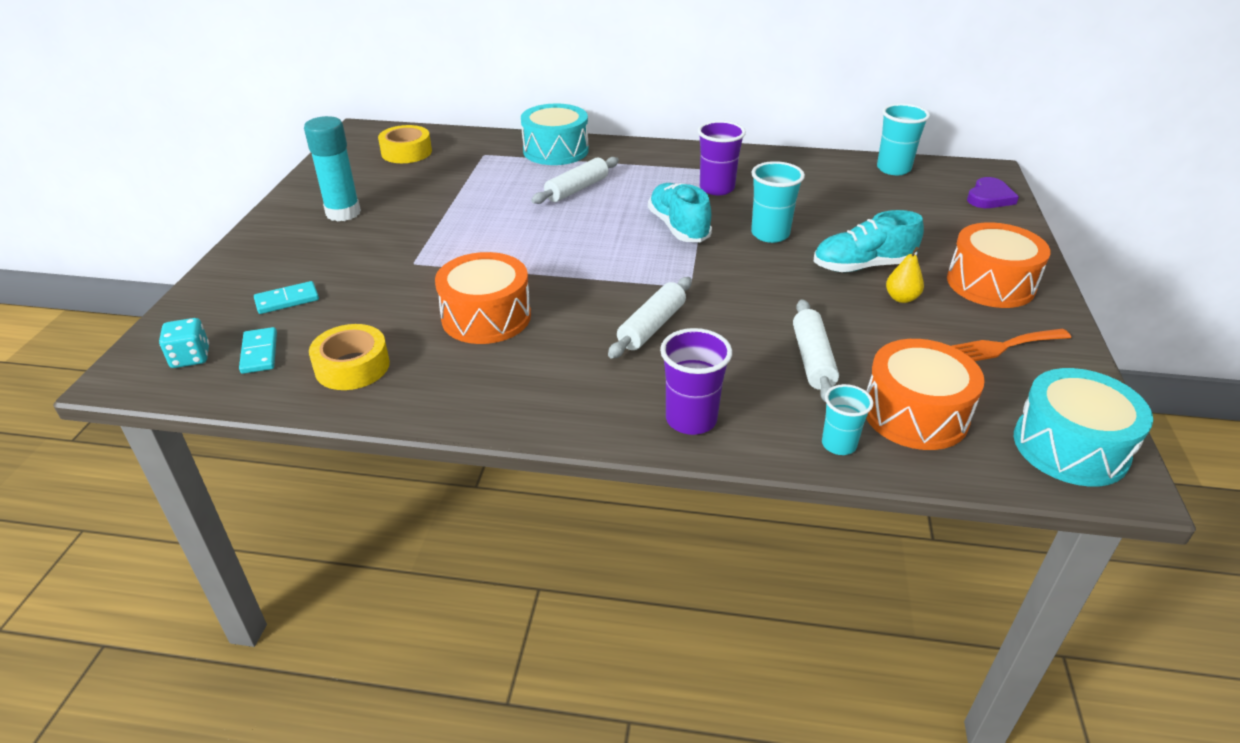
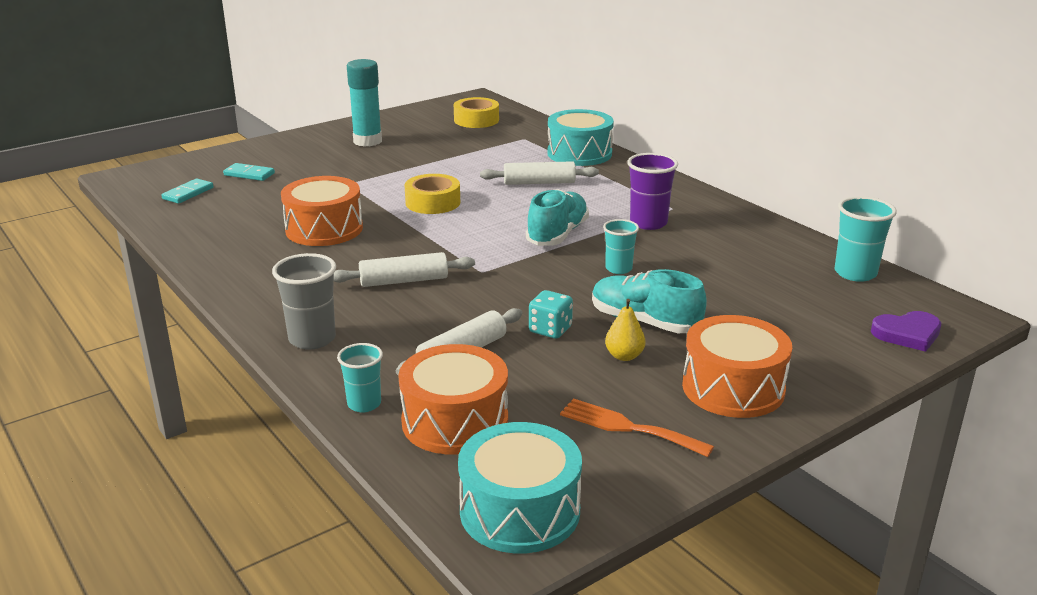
camera: 45 degrees right, 10 degrees down
(190, 357) = (158, 181): turquoise dice -> turquoise dice (550, 329)
(352, 366) = (212, 220): yellow tape -> yellow tape (433, 202)
(691, 420) = (312, 339): purple cup -> grey cup
(770, 234) = (618, 269): turquoise cup -> turquoise cup, size x0.65

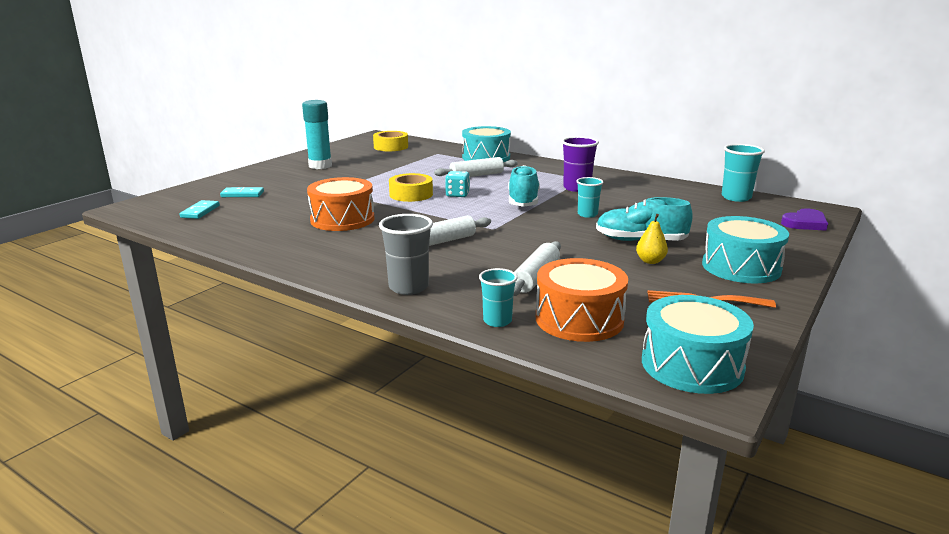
camera: 20 degrees left, 5 degrees down
(550, 329) = (582, 254): turquoise dice -> turquoise dice (457, 194)
(733, 388) = (741, 267): orange drum -> turquoise drum

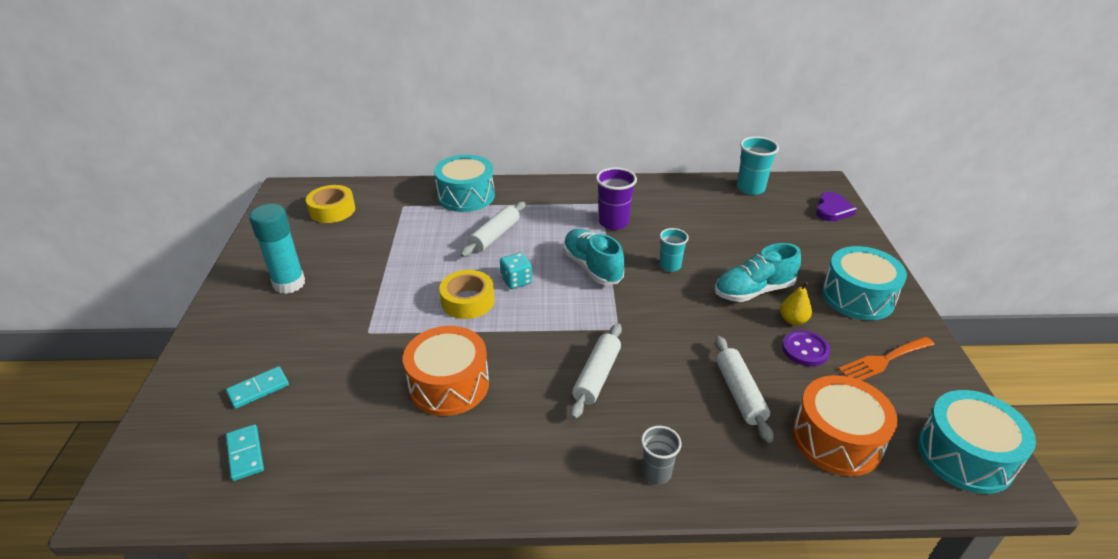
camera: 35 degrees left, 15 degrees up
(408, 287) = (656, 473): grey cup -> grey cup, size x0.65
(497, 321) = (785, 481): turquoise cup -> none
(634, 276) = (805, 350): none -> purple button

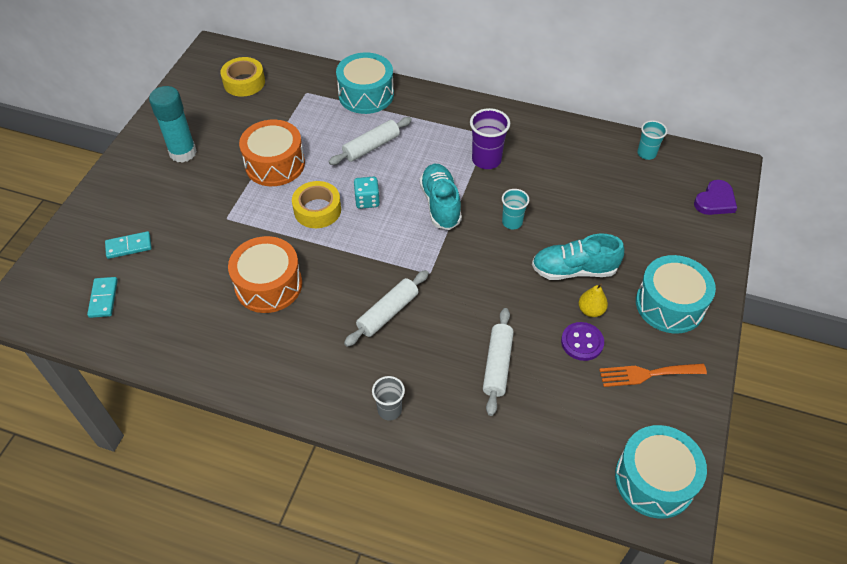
camera: 20 degrees right, 15 degrees up
(750, 188) = (646, 153): turquoise cup -> turquoise cup, size x0.65
(837, 439) = (553, 430): orange drum -> orange drum (275, 164)

